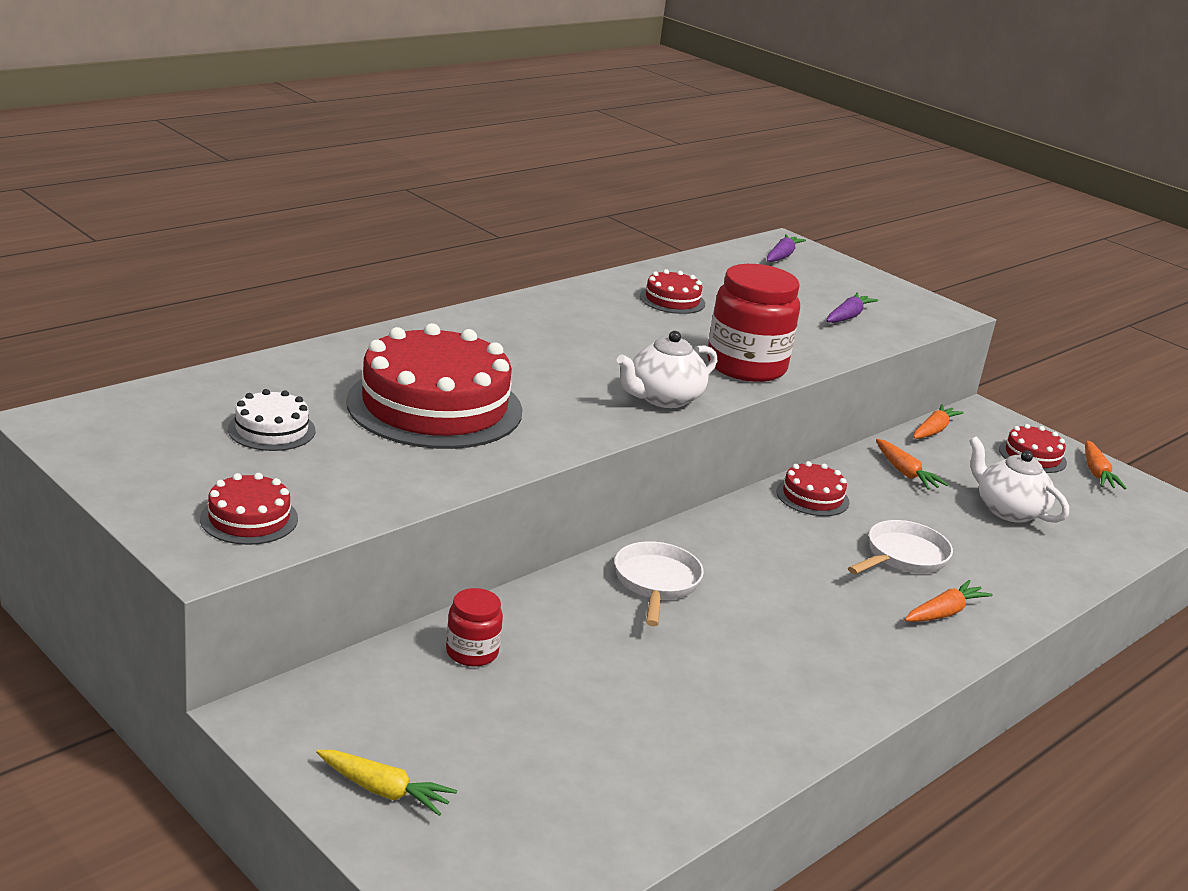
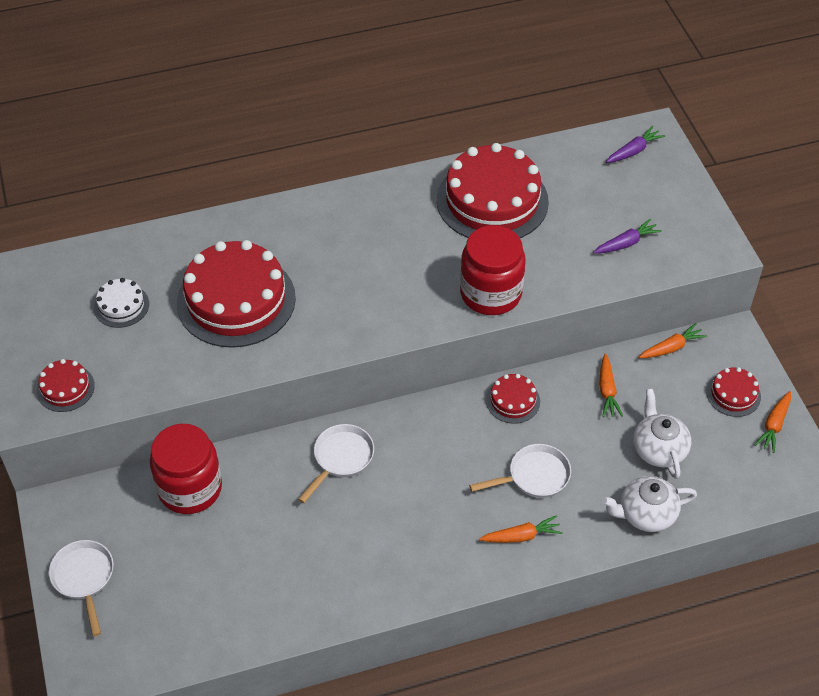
camera: 30 degrees right, 25 degrees up
(384, 791) = (84, 578): yellow carrot -> white pan
(472, 652) = (190, 488): red jar -> red jar, size x1.97
(663, 398) = (399, 320): white teapot -> white teapot (645, 514)
(672, 300) = (492, 201): red cake -> red cake, size x2.17

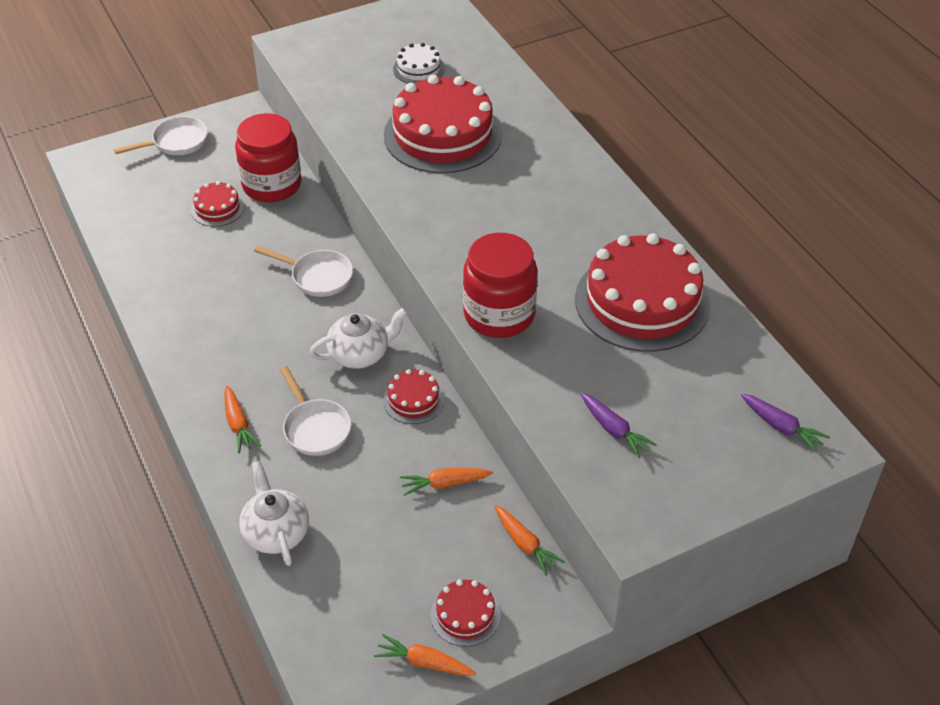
camera: 80 degrees right, 5 degrees down
(65, 388) = (320, 56): red cake -> red cake (217, 208)
(658, 449) = (368, 539): white teapot -> white teapot (360, 354)

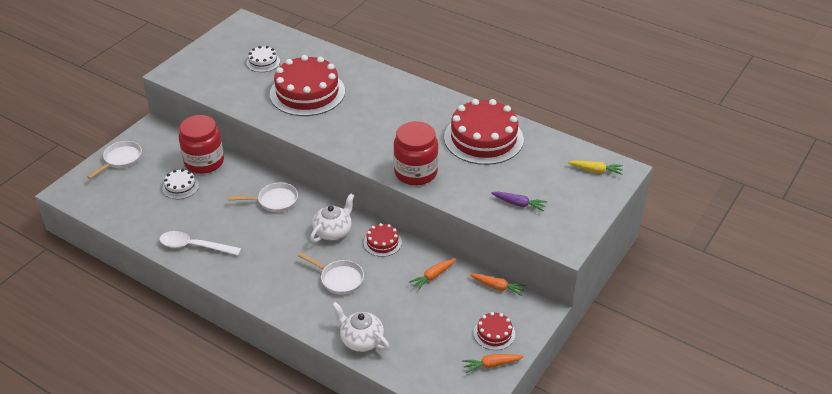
camera: 30 degrees left, 5 degrees down
(172, 298) = (194, 246): none -> white spoon
(217, 208) = (180, 187): red cake -> white cake
(238, 424) = (293, 296): orange carrot -> none
(781, 427) = (596, 170): purple carrot -> yellow carrot

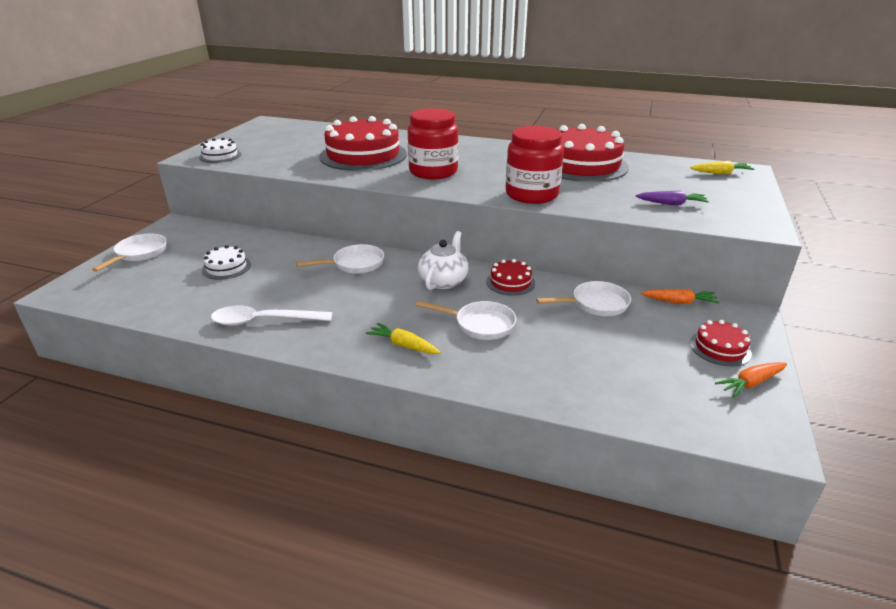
camera: 15 degrees left, 10 degrees down
(204, 162) = (251, 243): red jar -> red jar (433, 172)
(263, 62) = (301, 142): white cake -> white cake (220, 156)
(279, 286) = (403, 345): none -> yellow carrot
(361, 340) = (555, 386): white teapot -> none
(433, 276) = (595, 304): orange carrot -> white pan

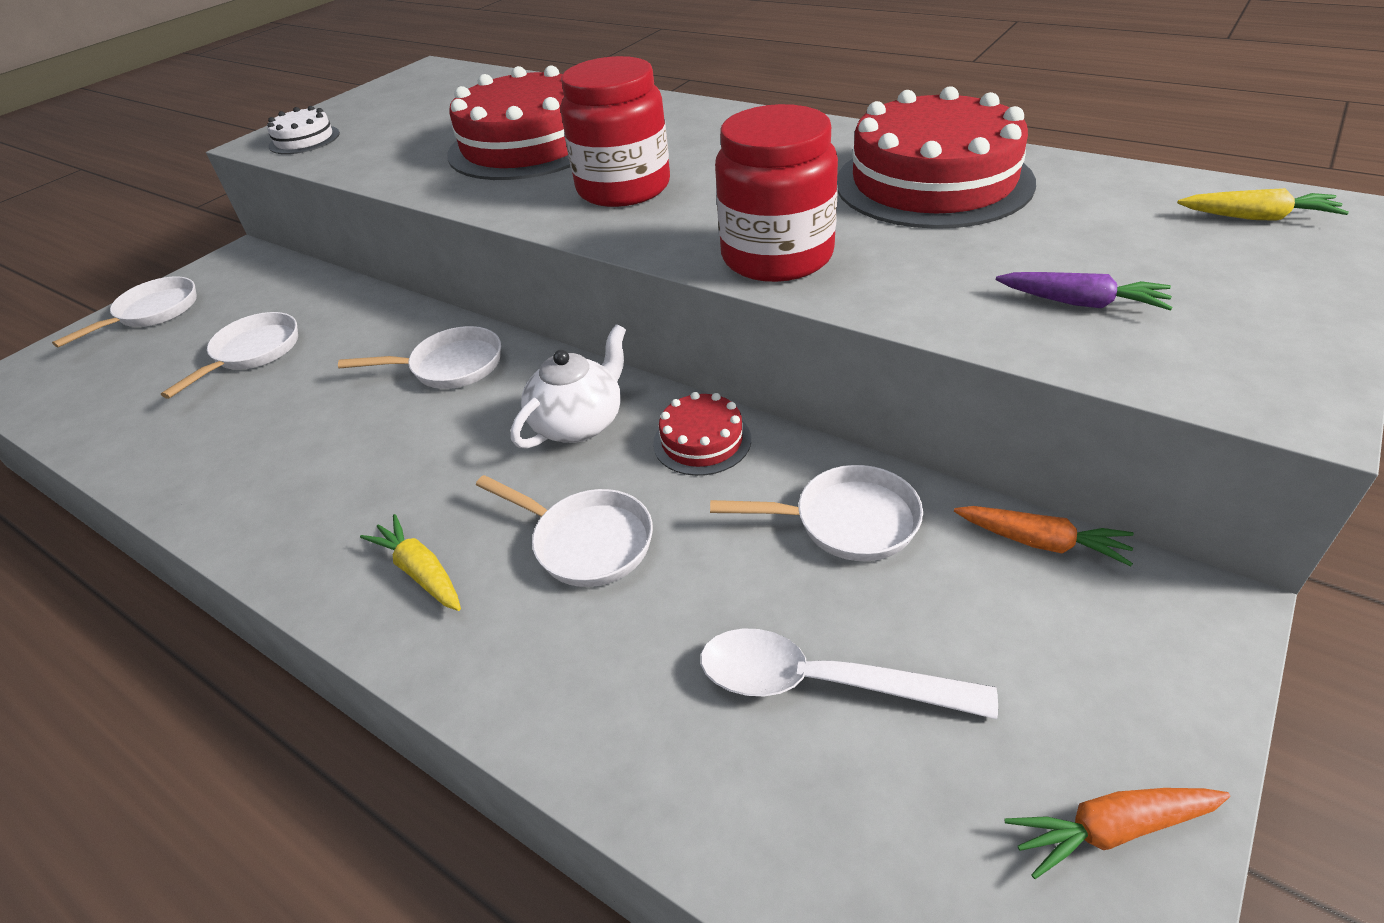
camera: 20 degrees right, 10 degrees up
(226, 267) = (252, 353): white cake -> white pan
(264, 321) = (235, 477): white spoon -> white spoon (822, 682)
(720, 348) = (1080, 698): red cake -> none

